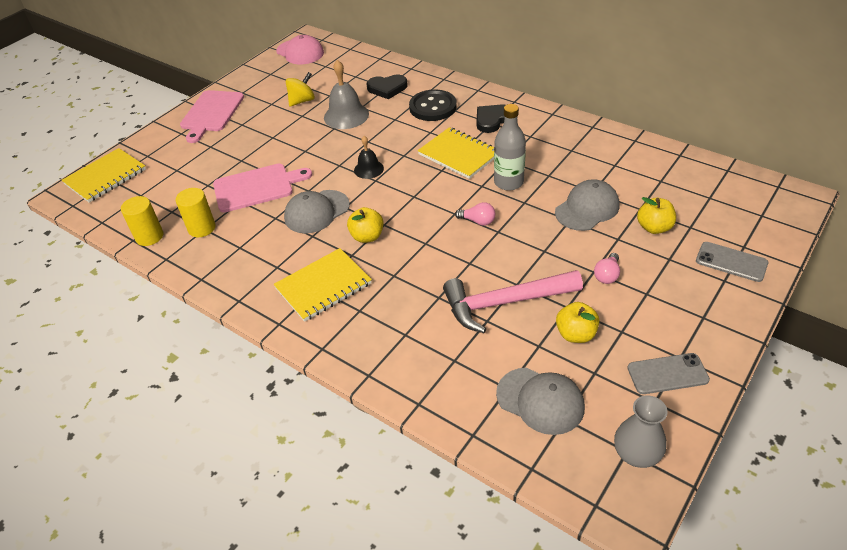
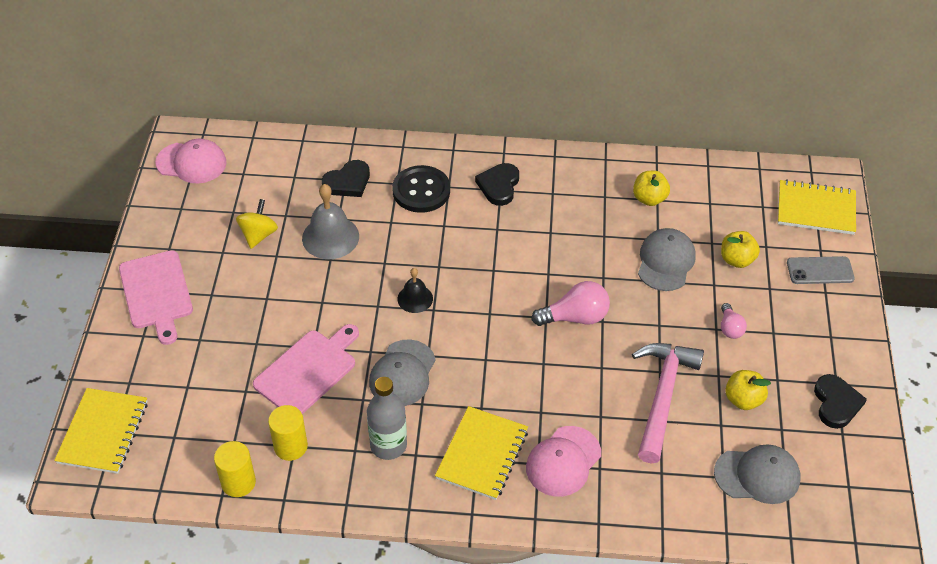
camera: 35 degrees left, 5 degrees up
(367, 236) = (480, 380): yellow apple -> yellow apple (649, 199)
(380, 317) = (563, 461): none -> pink cap
(459, 155) = (497, 244): yellow notebook -> yellow notebook (816, 209)
(478, 221) = (575, 317): pink light bulb -> pink light bulb, size x1.71
(504, 303) = (662, 396): pink hammer -> pink hammer turned 150 degrees clockwise
(508, 182) = (572, 259): grey bottle -> grey bottle (388, 445)
(636, 454) = (857, 485): grey vase -> none
(667, 374) = (836, 403): grey phone -> black heart

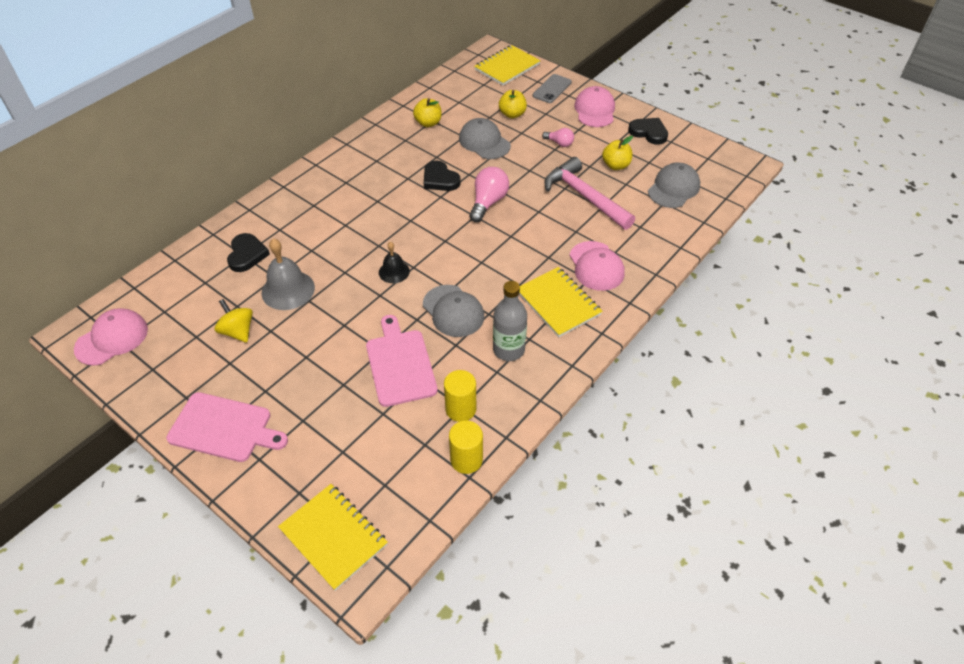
camera: 55 degrees left, 0 degrees up
(421, 191) = (301, 220): black button -> none
(499, 186) = (341, 181): black heart -> black heart (440, 179)
(823, 330) = (595, 110): none -> pink cap

